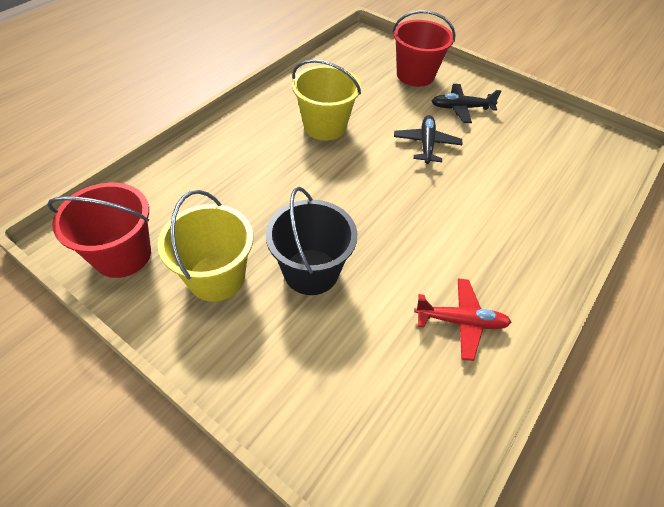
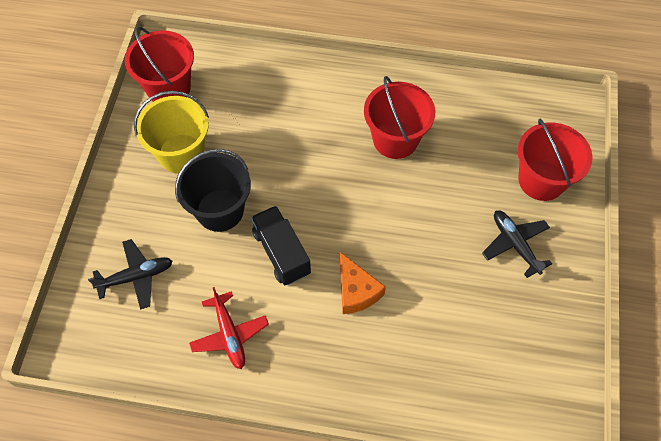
camera: 65 degrees right, 10 degrees up
(325, 126) = (395, 139): yellow bucket -> red bucket
(390, 243) = (281, 253): none -> black truck
(426, 144) = (430, 233): black plane -> black plane (136, 277)
(457, 208) = (356, 291): none -> orange cheese

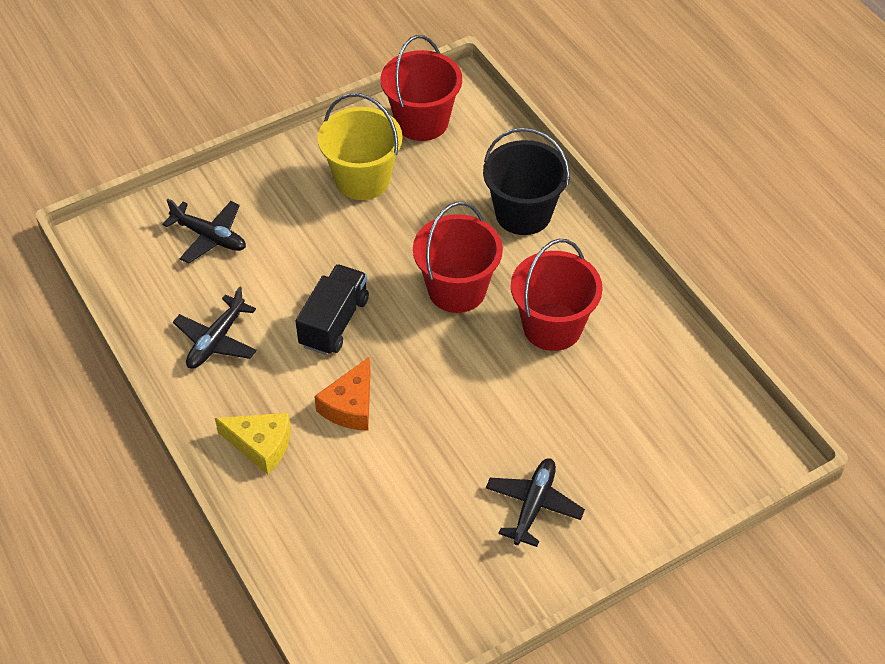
camera: 50 degrees right, 10 degrees down
(220, 210) = (333, 247): black bucket -> black bucket (523, 214)
(229, 335) = (216, 341): red plane -> black plane
(341, 367) = (261, 445): none -> yellow cheese
(541, 180) = (637, 482): red bucket -> red bucket (457, 290)

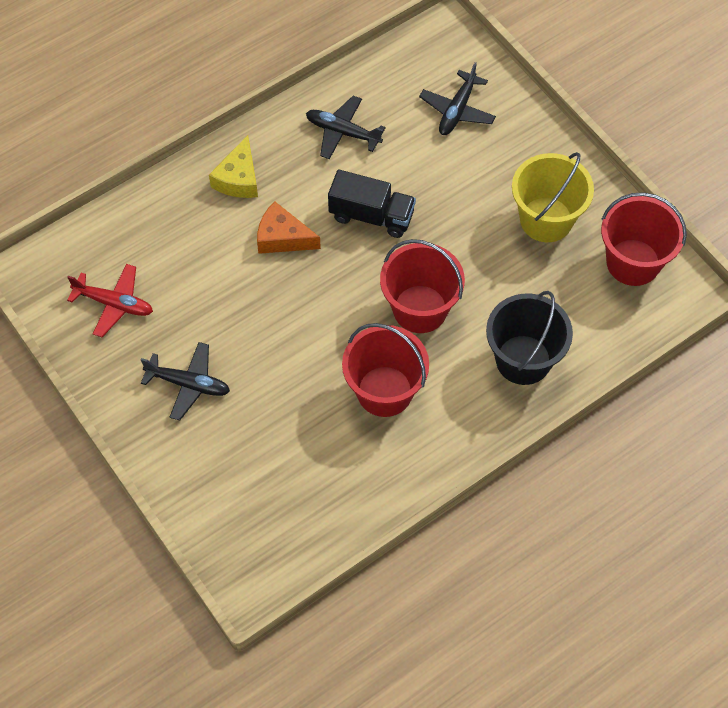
camera: 85 degrees right, 10 degrees up
(419, 581) = (114, 304): none -> red plane

